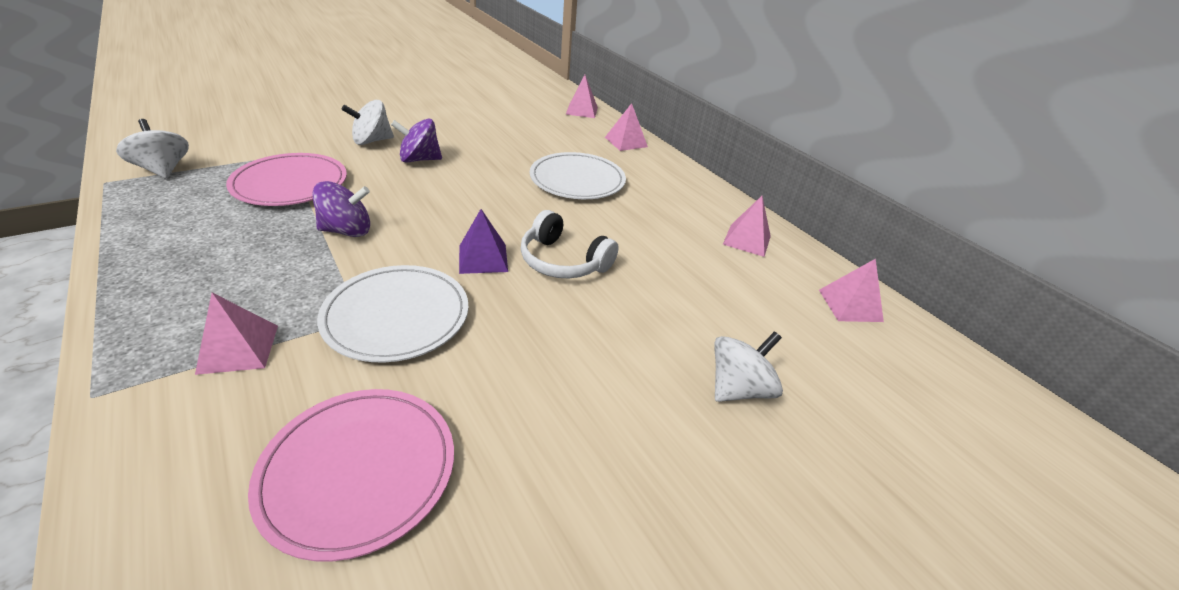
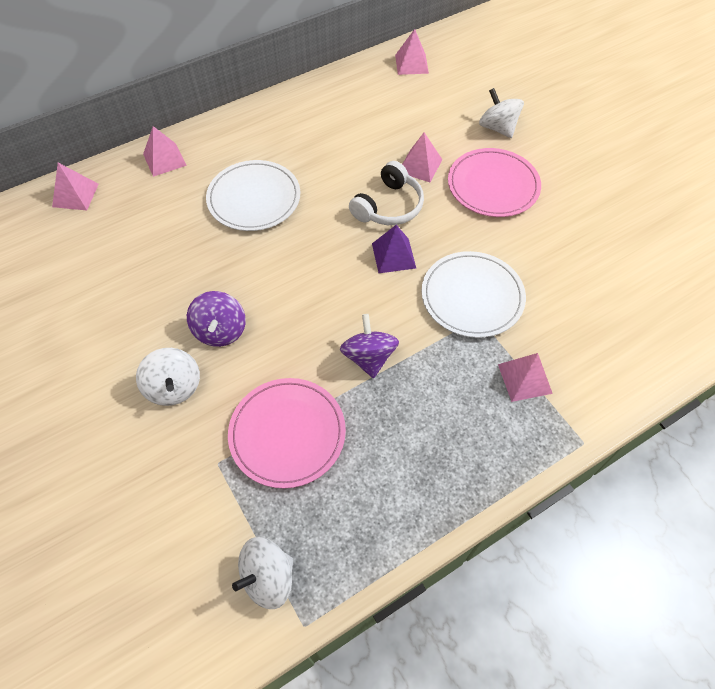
camera: 85 degrees left, 20 degrees up
(359, 471) = (595, 286): pink plate -> pink plate (493, 185)
(747, 240) = (341, 99): pink pyramid -> pink pyramid (420, 165)

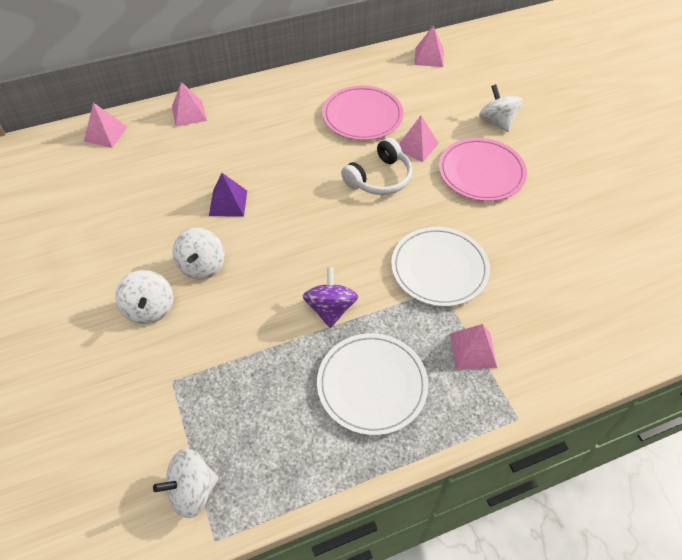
camera: 10 degrees right, 5 degrees down
(220, 331) = (202, 266): purple spinning top -> white spinning top
(254, 198) = (259, 156): white plate -> white plate (372, 385)
(287, 433) = (240, 365): pink plate -> pink plate (362, 116)
(393, 255) = (374, 222): purple pyramid -> purple pyramid (228, 203)

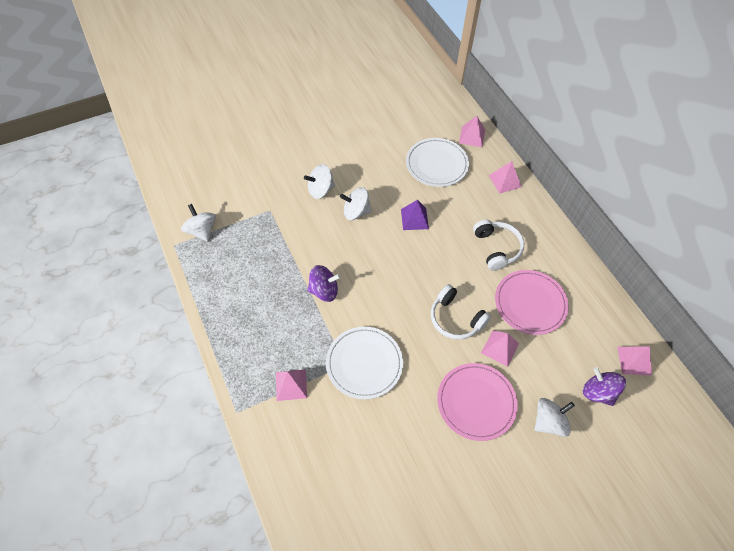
camera: 85 degrees right, 5 degrees up
(286, 132) = (497, 248): none -> white headphones
(372, 385) = (264, 319): white plate -> white plate (436, 164)
(463, 85) = (598, 392): none -> purple spinning top

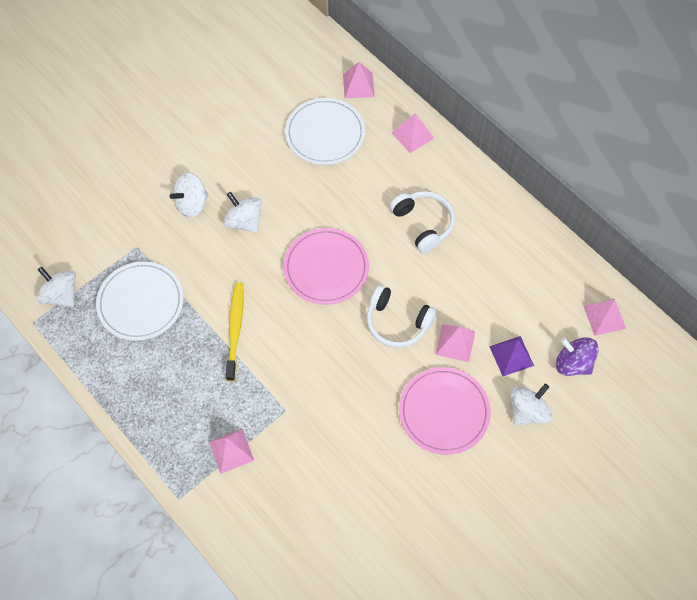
camera: 15 degrees left, 5 degrees up
(324, 291) = (235, 330): purple spinning top -> yellow toothbrush
(356, 212) = (244, 221): white spinning top -> white spinning top turned 60 degrees clockwise
(364, 363) = (307, 403): white plate -> white plate (141, 302)
(414, 219) = (317, 212): purple pyramid -> purple pyramid (511, 356)
(530, 303) = (477, 281): pink plate -> pink plate (326, 268)

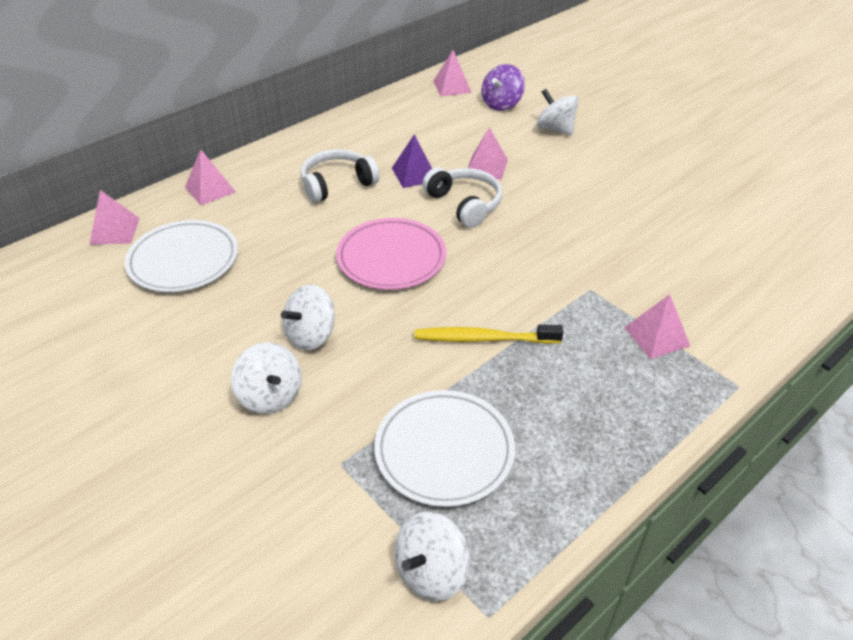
camera: 90 degrees left, 20 degrees down
(397, 323) = (465, 204): white headphones -> white headphones turned 60 degrees counterclockwise
(444, 412) = (566, 176): pink plate -> none
(511, 356) = (497, 135): purple pyramid -> purple pyramid (414, 174)

